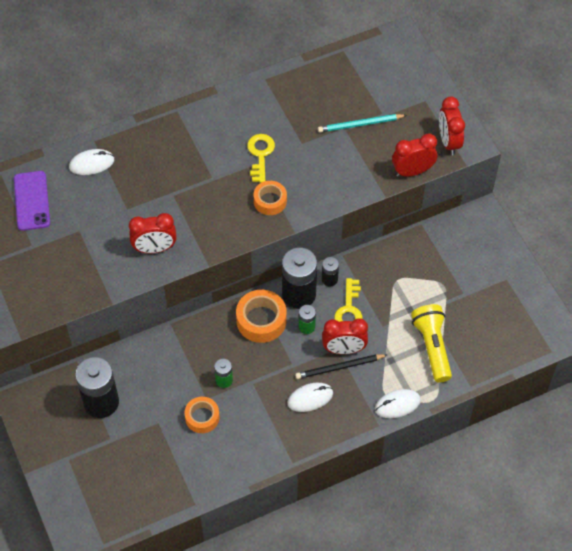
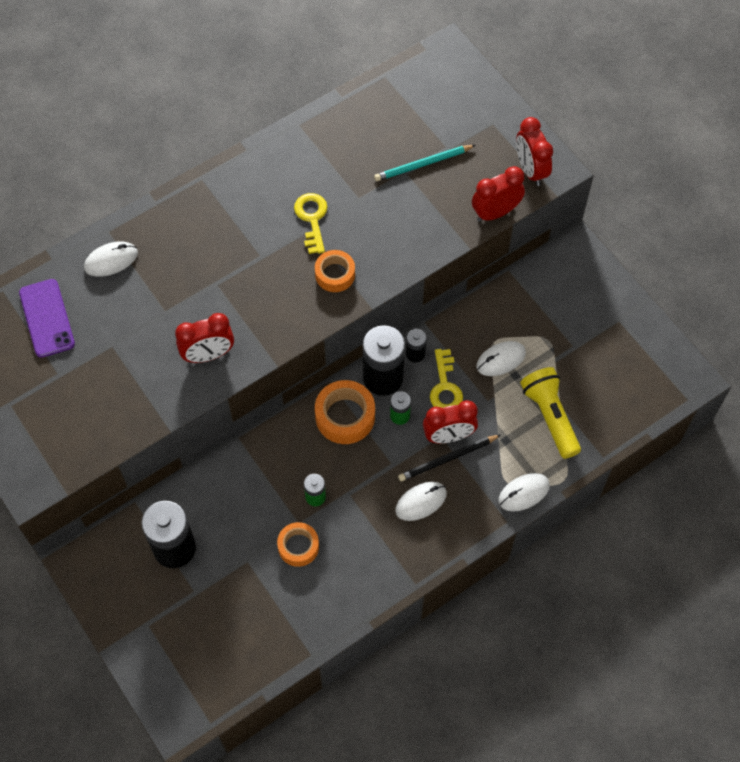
camera: 10 degrees left, 5 degrees up
(400, 295) = (501, 360): none -> white mouse

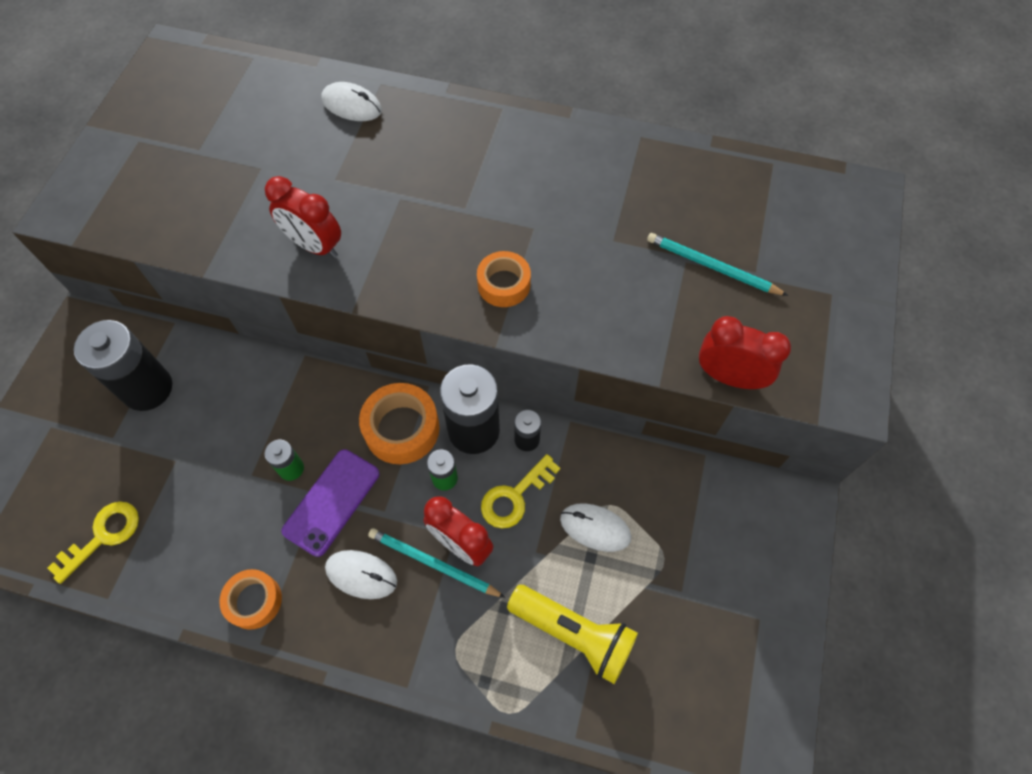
camera: 50 degrees right, 0 degrees up
(47, 318) = (250, 104): purple phone -> purple phone (332, 502)
(298, 546) = (224, 494): orange tape -> orange tape (254, 601)
(312, 219) = (548, 220): yellow key -> yellow key (103, 536)
(448, 459) = (433, 564): black pencil -> turquoise pencil
(523, 493) = (456, 678): white mouse -> none
(530, 170) = (819, 372): red clock -> none
(550, 416) = (574, 634): yellow flashlight -> yellow flashlight turned 90 degrees clockwise

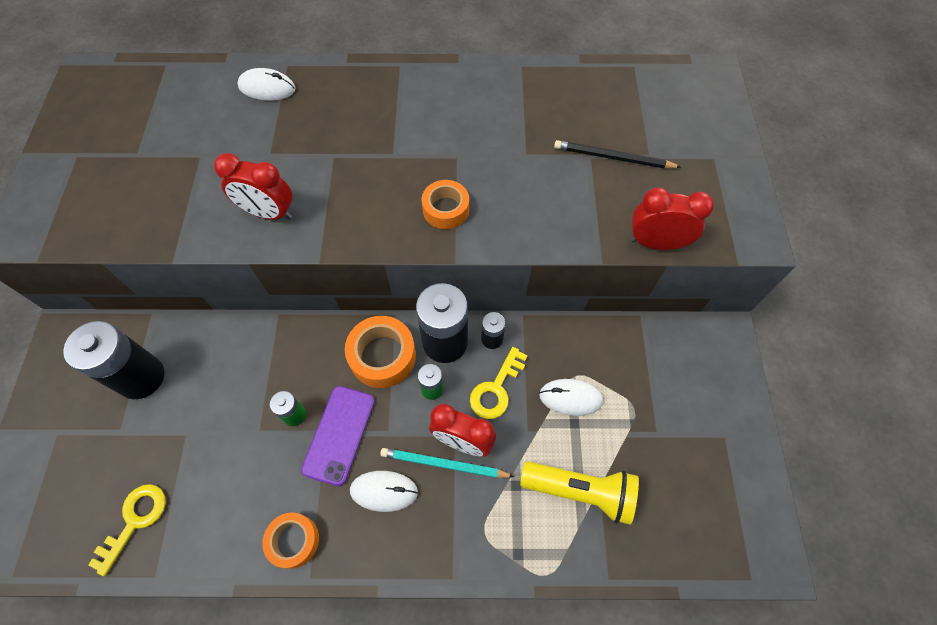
camera: 15 degrees left, 0 degrees up
(712, 267) = (613, 158): turquoise pencil -> black pencil

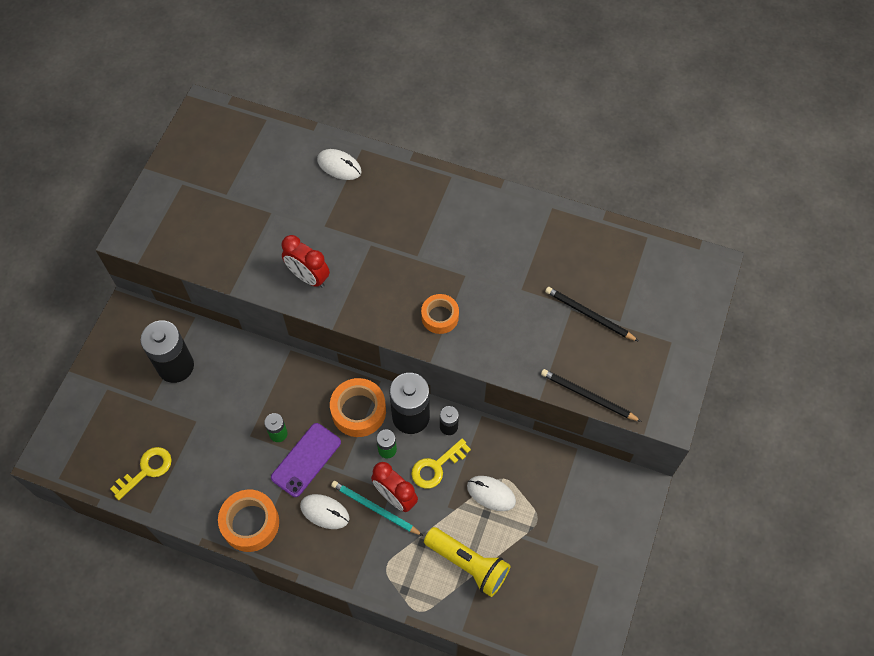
camera: 20 degrees right, 0 degrees up
(293, 541) = (250, 523): orange tape -> orange tape, size x1.52
(656, 243) = (588, 396): red clock -> black pencil

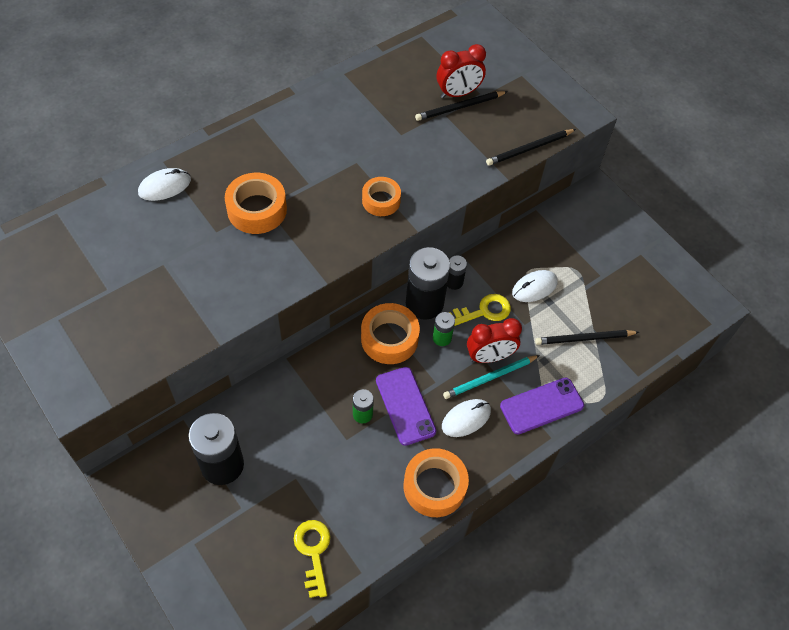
camera: 60 degrees left, 5 degrees down
(308, 277) = (258, 272): red clock -> red clock (458, 93)
(364, 238) = (257, 210): none -> orange tape
(376, 564) = (541, 406): none -> purple phone
(436, 467) = (483, 311): yellow key -> yellow key turned 105 degrees counterclockwise
(468, 564) = (584, 338): yellow flashlight -> black pencil

